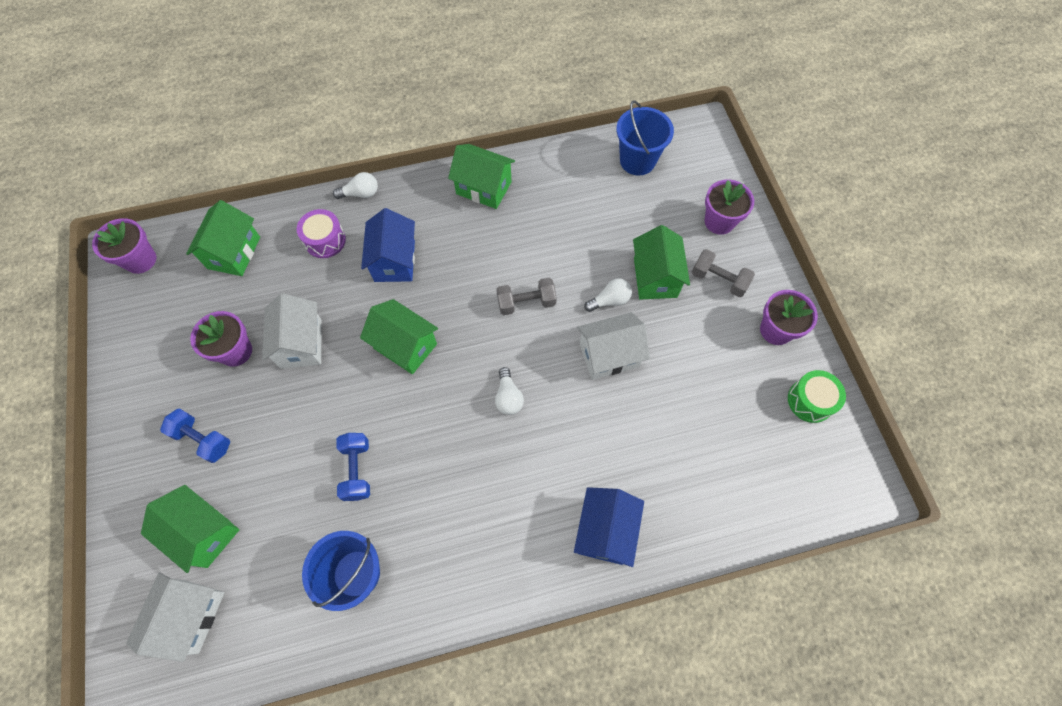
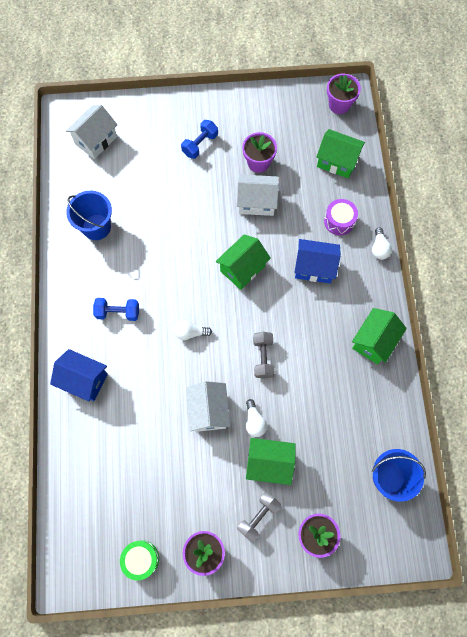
camera: 100 degrees right, 5 degrees up
(190, 616) = (96, 140): white house -> white house turned 75 degrees counterclockwise
(204, 532) = (142, 146): green house -> none
(357, 470) = (160, 231): blue dumbbell -> blue dumbbell (118, 312)

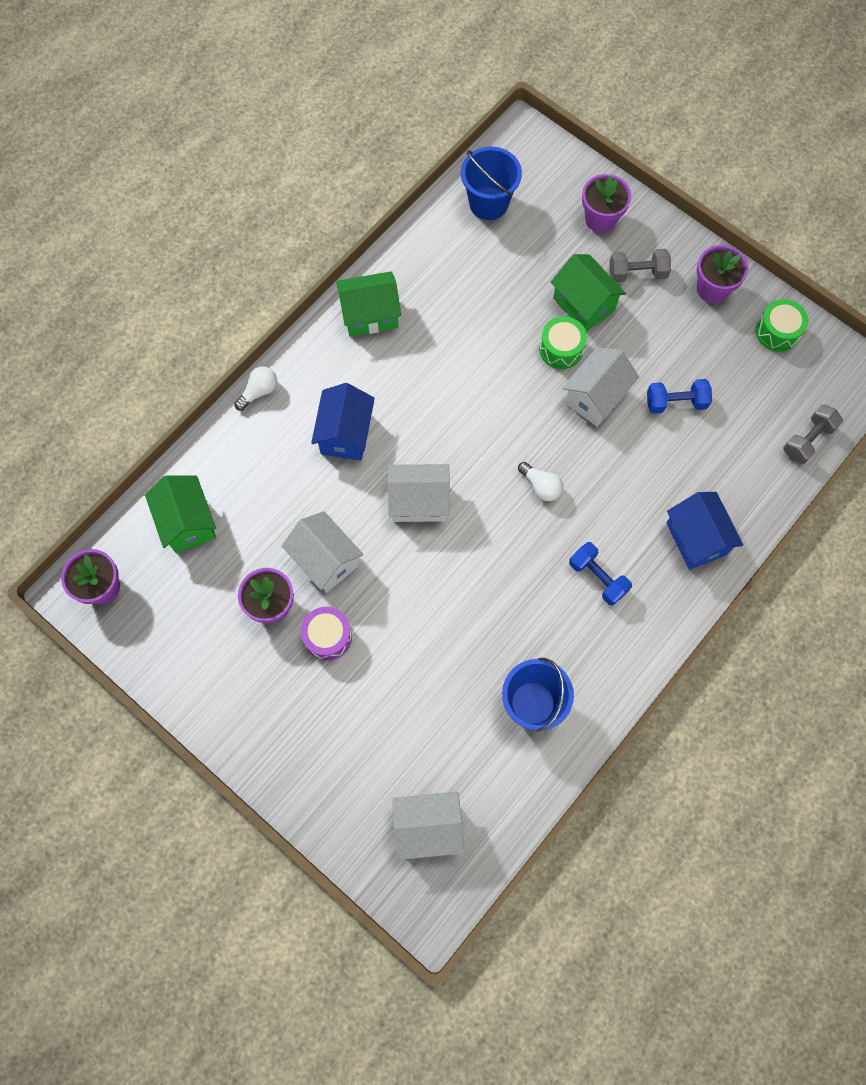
camera: 135 degrees left, 0 degrees up
(200, 144) = (312, 694): blue dumbbell -> blue dumbbell (675, 402)
(242, 268) = (419, 501): green house -> white house
(254, 421) = (561, 349): white light bulb -> green drum
(263, 357) = (492, 396): grey dumbbell -> grey dumbbell (808, 440)
(314, 267) = (345, 434): blue house -> blue house turned 45 degrees clockwise
(339, 221) = (264, 456): purple drum -> purple drum (328, 636)

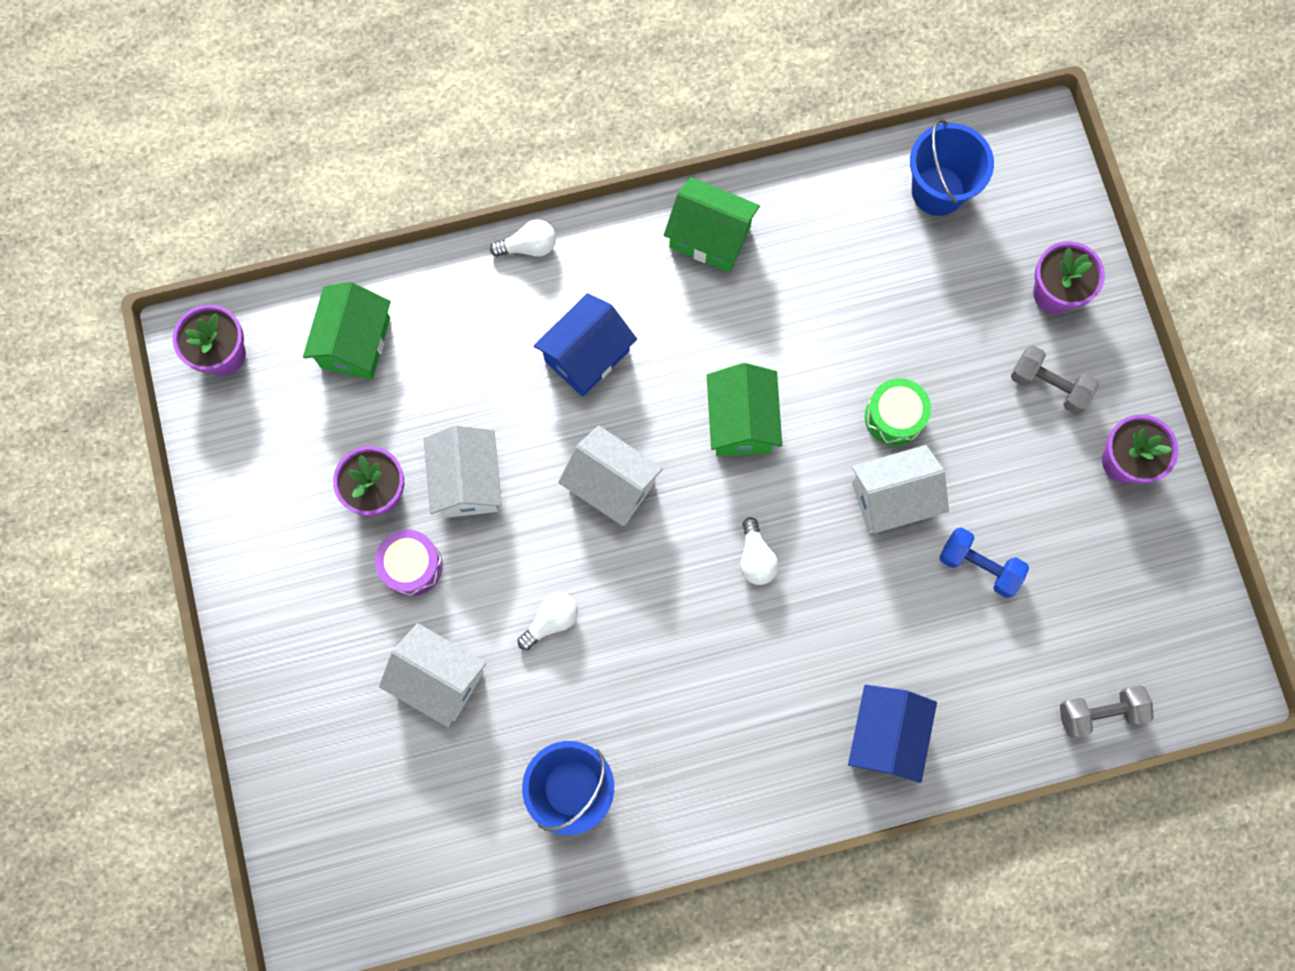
camera: 35 degrees right, 5 degrees up
(428, 827) = (371, 838): white house -> white house (439, 678)
(443, 609) = (551, 621): none -> white light bulb
(583, 304) = (959, 381): green house -> green house (741, 421)
(597, 577) = (742, 702): blue dumbbell -> none
(777, 332) = (1162, 563): green drum -> none

